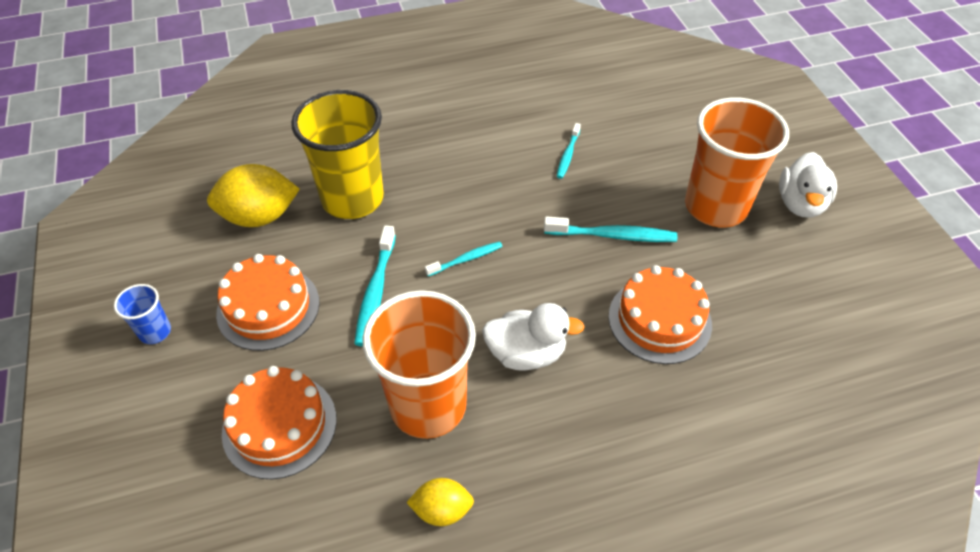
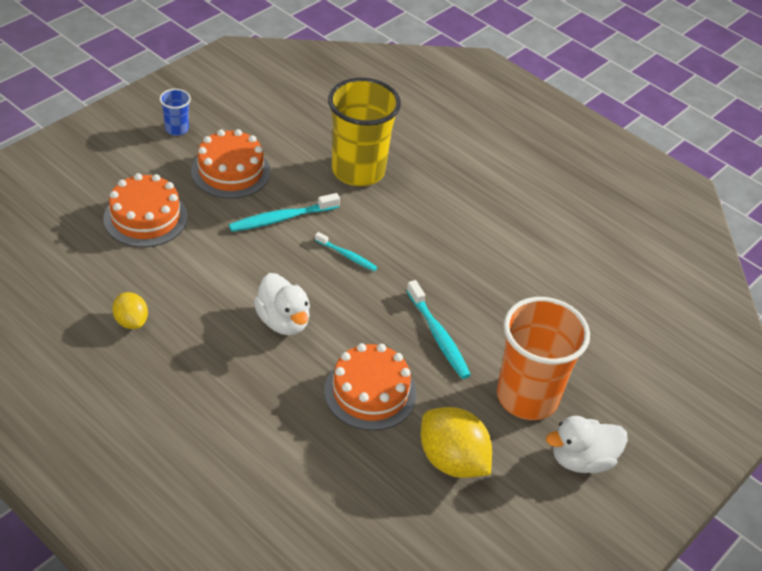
camera: 55 degrees right, 5 degrees down
(259, 217) = (304, 131): yellow lemon -> yellow lemon (452, 460)
(428, 405) = (205, 284): orange cup -> none
(568, 155) = (508, 278): turquoise toothbrush -> none

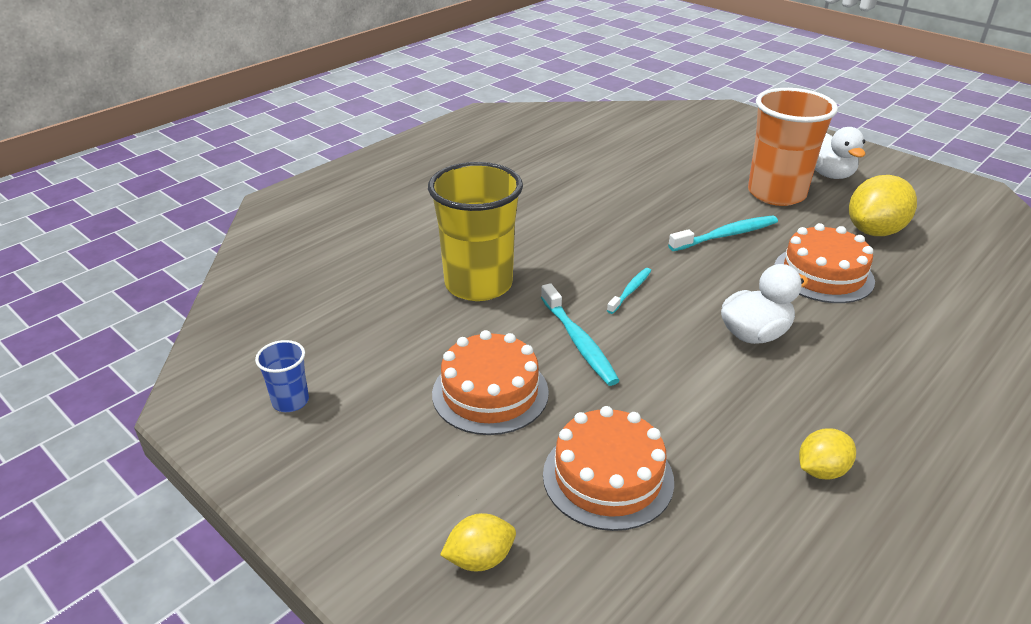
camera: 85 degrees left, 10 degrees down
(97, 161) = (480, 559): none -> yellow lemon
(177, 129) = (391, 460): blue cup -> blue cup (290, 401)

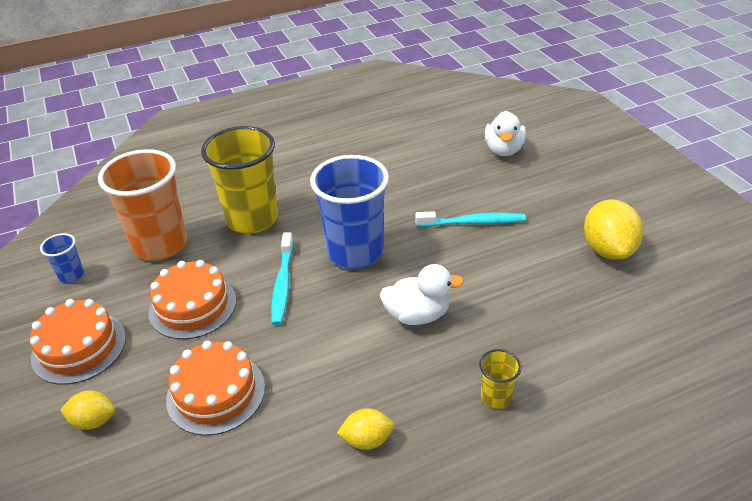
camera: 25 degrees right, 5 degrees up
(630, 291) = (355, 252): turquoise toothbrush -> blue cup
(776, 194) = (552, 193): orange cup -> orange cup (160, 244)
(823, 274) = (522, 278): orange cake -> orange cake (79, 347)
(829, 174) = (618, 184): white duck -> white duck (503, 150)
(874, 231) = (608, 249): yellow lemon -> yellow lemon turned 75 degrees counterclockwise
(905, 389) = (496, 397): none -> yellow cup

